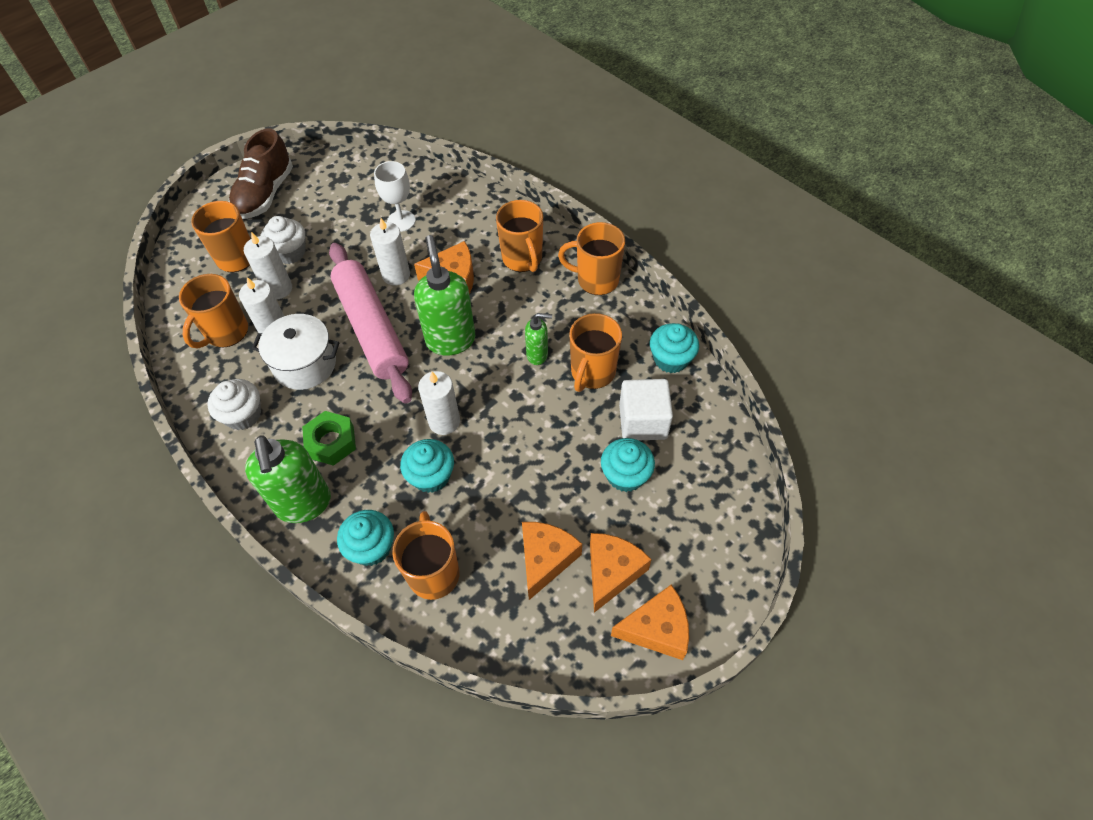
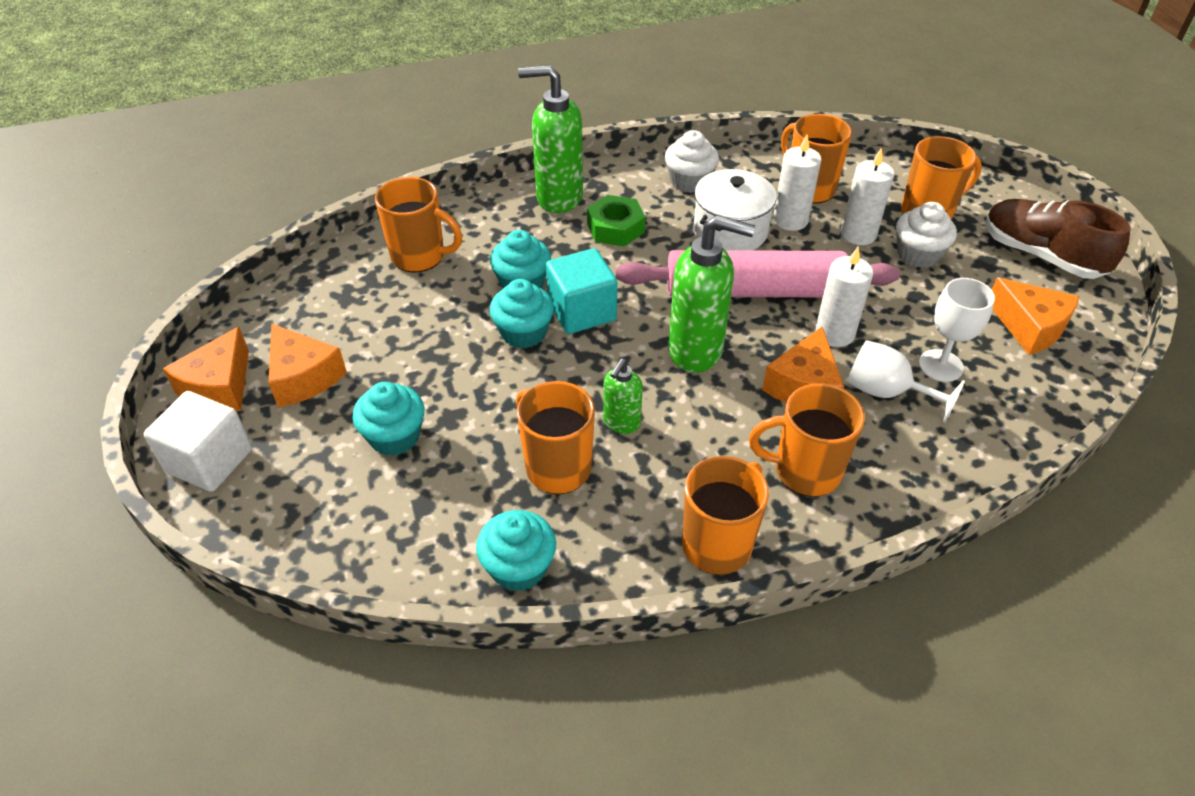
camera: 115 degrees right, 10 degrees down
(371, 547) = (479, 226): turquoise cupcake -> turquoise cupcake (523, 333)
(438, 239) = (886, 392): none -> white goblet
(444, 421) = (581, 311): white candle -> turquoise cube
(545, 559) = (362, 334): orange cheese -> orange cheese (1029, 327)
(643, 421) = (448, 487): white cube -> white cube (209, 461)

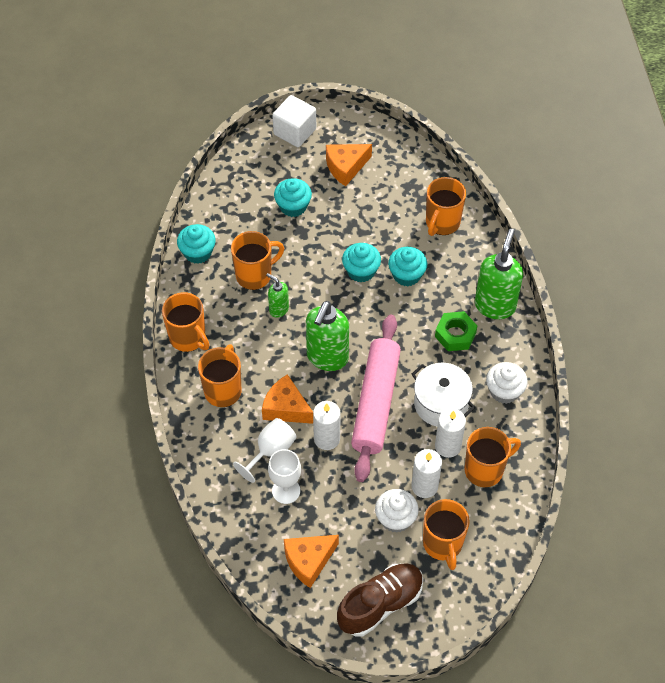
camera: 100 degrees right, 10 degrees up
(219, 386) = (346, 132): orange cheese -> none
(581, 311) = (374, 303): turquoise cube -> none

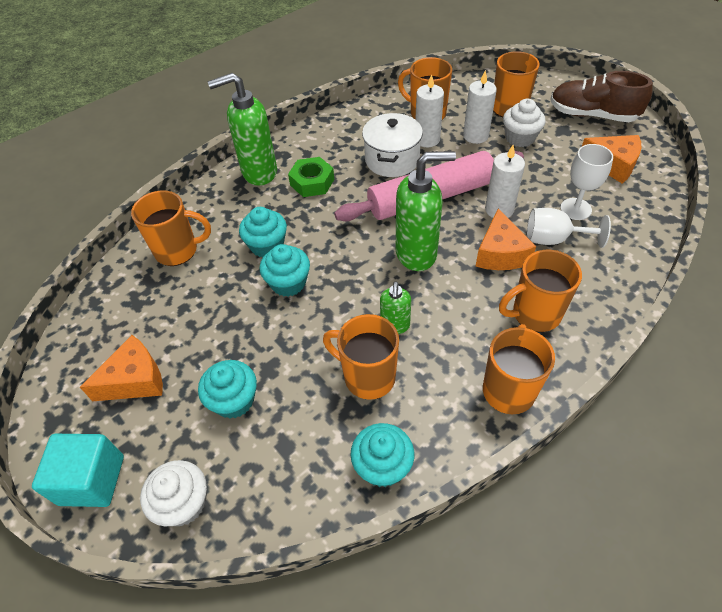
camera: 120 degrees left, 5 degrees down
(295, 131) = (92, 480): white cube -> turquoise cube
(345, 167) = (135, 380): orange cheese -> orange cheese turned 60 degrees counterclockwise
(504, 391) = (345, 132): white cupcake -> white cupcake (183, 503)

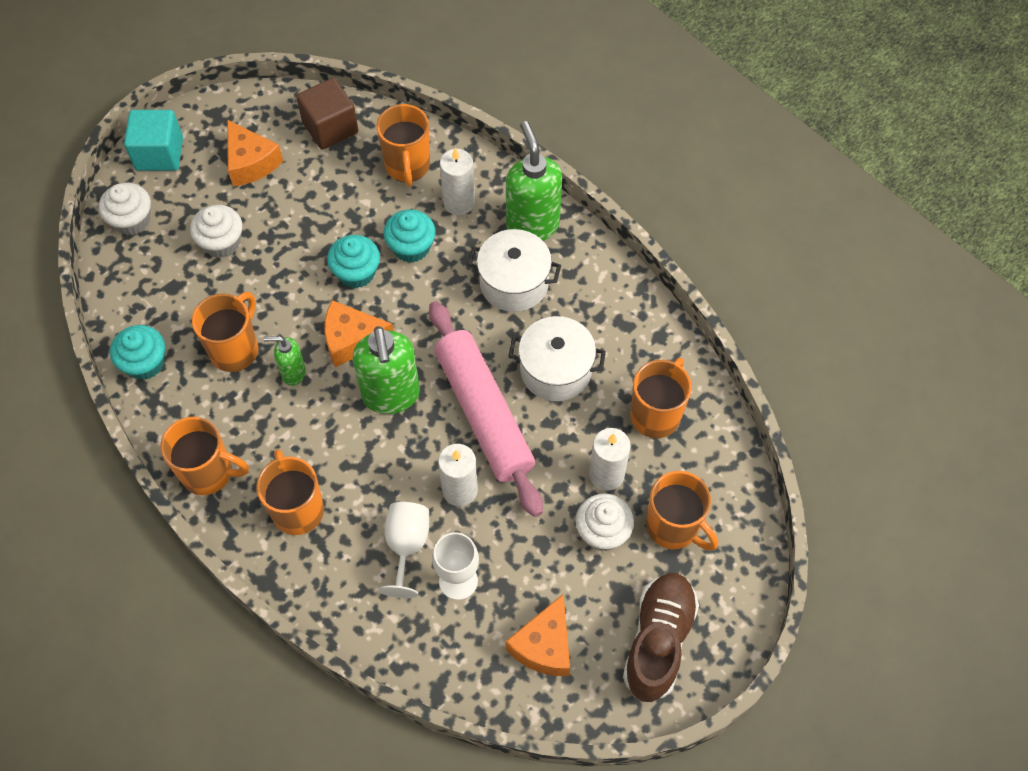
camera: 85 degrees right, 10 degrees up
(112, 311) = (330, 127): none -> brown cube
(234, 400) = (221, 242): turquoise cupcake -> white cupcake
(312, 182) = (514, 283): green nut -> white pot
(427, 139) = (598, 413): white candle -> white candle (459, 202)
(500, 253) = (387, 484): orange cheese -> orange cheese (352, 339)

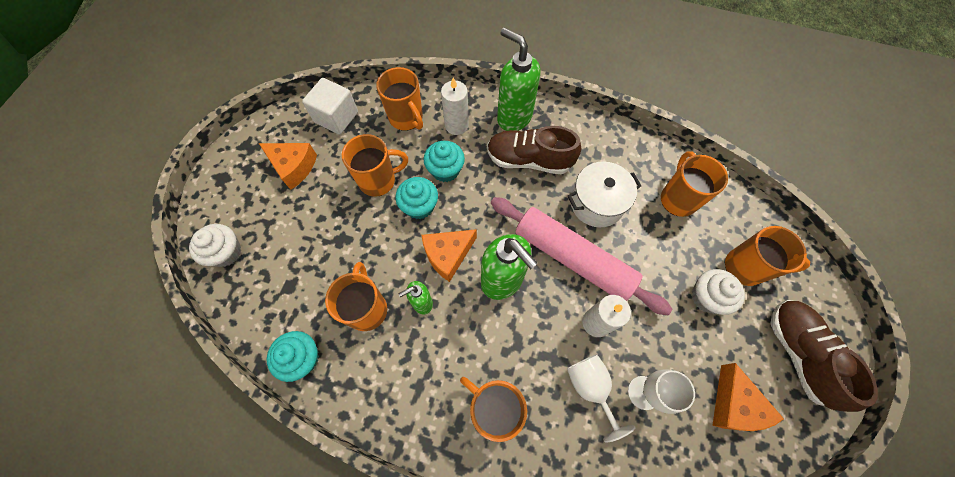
camera: 30 degrees left, 5 degrees up
(159, 154) = (219, 193): turquoise cube -> none
(209, 473) = (408, 419): orange mug -> orange mug (378, 180)
(221, 242) = (307, 234): white cupcake -> none
(330, 127) = (336, 117): brown cube -> white cube
(514, 283) = (529, 160): white pot -> brown shoe
(606, 474) = (679, 256): white candle -> none

